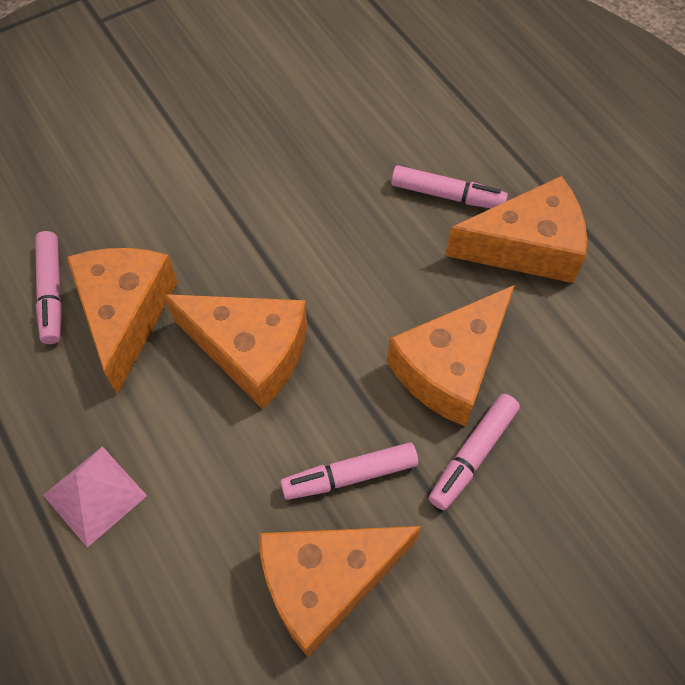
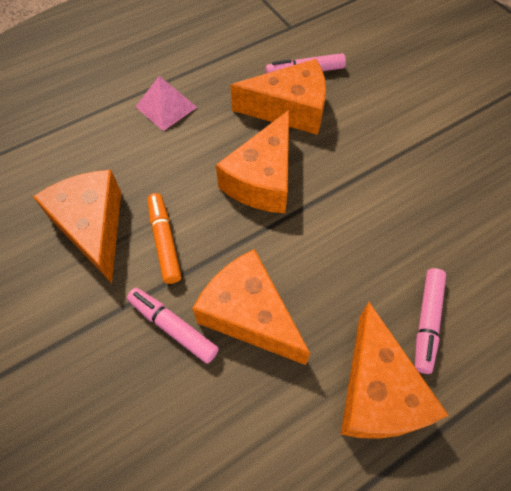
camera: 90 degrees right, 0 degrees up
(349, 475) = (164, 241): pink marker -> orange marker

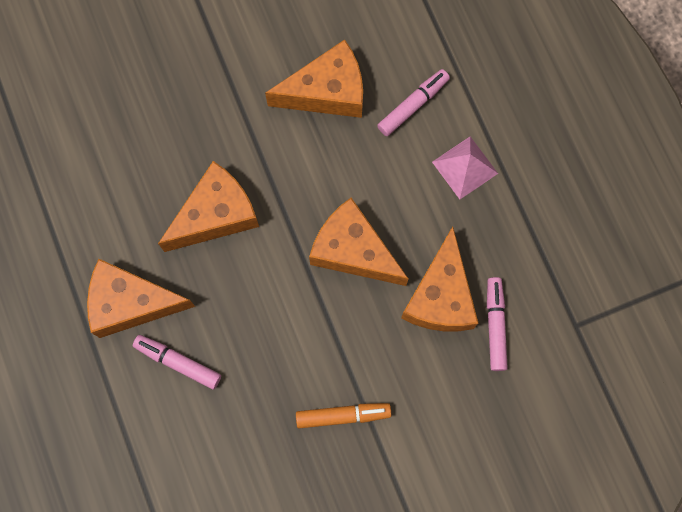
camera: 100 degrees right, 15 degrees up
(164, 241) = (300, 152): orange marker -> orange marker (343, 415)
(173, 327) = (218, 152): pink marker -> pink marker (413, 105)

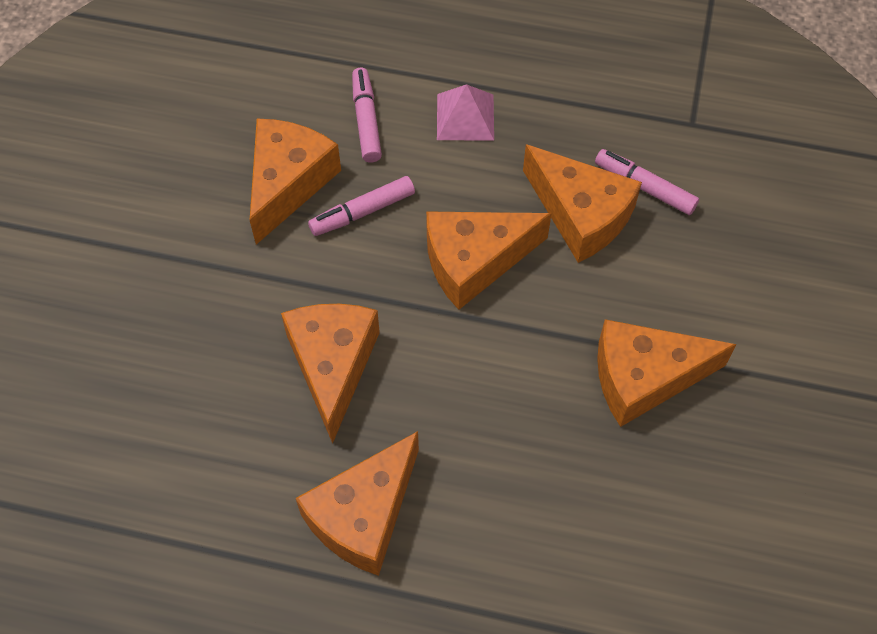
camera: 55 degrees left, 15 degrees down
(178, 362) = (469, 507): pink marker -> pink marker (362, 212)
(343, 415) = (644, 378): orange marker -> orange cheese

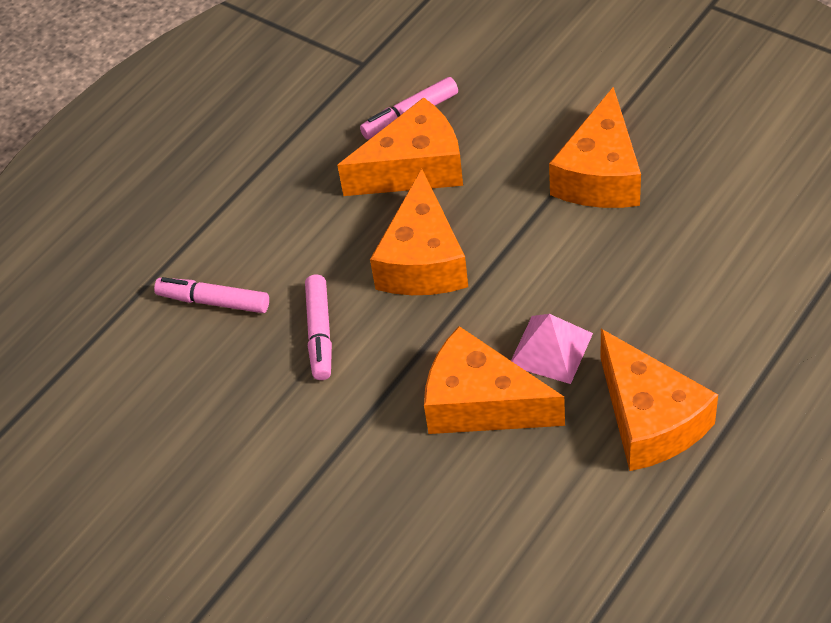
camera: 60 degrees left, 10 degrees down
(288, 183) = (250, 387): orange cheese -> none
(465, 117) = (257, 222): pink pyramid -> pink pyramid (550, 349)

